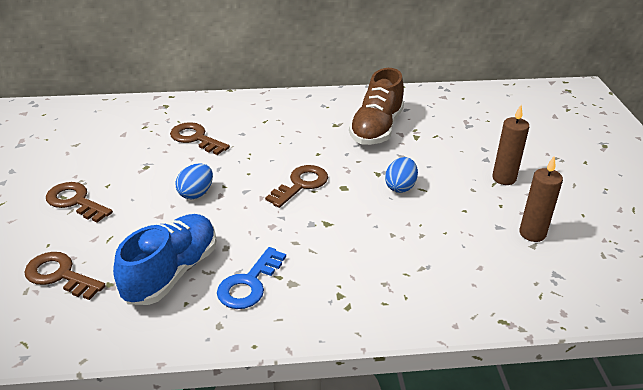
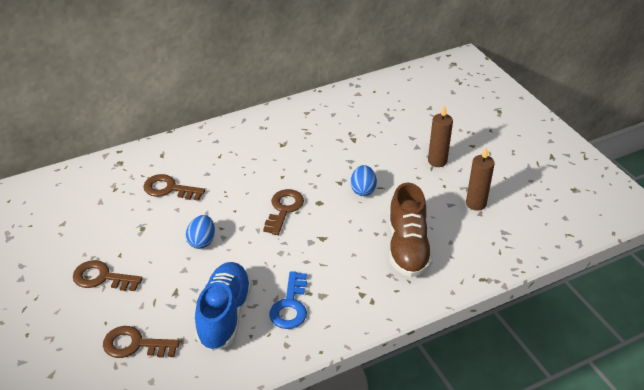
camera: 20 degrees left, 5 degrees up
(376, 129) = (318, 140): brown shoe -> brown shoe (407, 247)

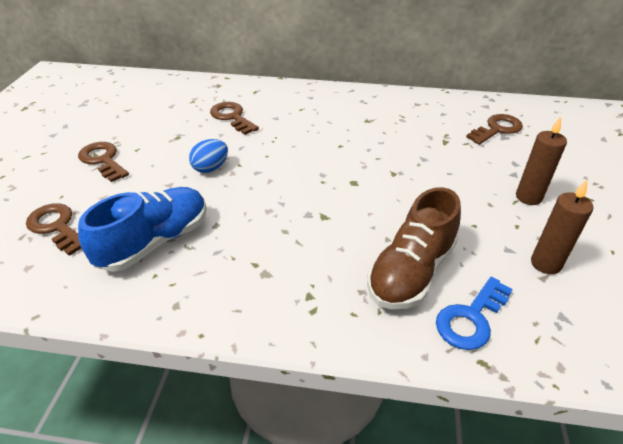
camera: 35 degrees right, 0 degrees up
(284, 209) = (312, 173): brown key -> brown key (497, 129)
(290, 306) = (222, 267): blue key -> blue key (471, 318)
(363, 190) = (412, 190): blue egg -> none

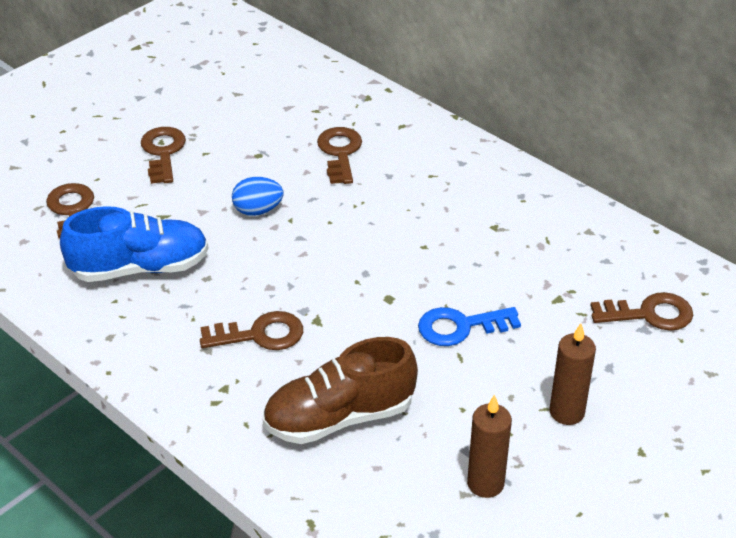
camera: 35 degrees right, 0 degrees up
(295, 244) = (260, 334): none -> brown key
(471, 318) = (344, 486): blue key -> blue key (460, 327)

